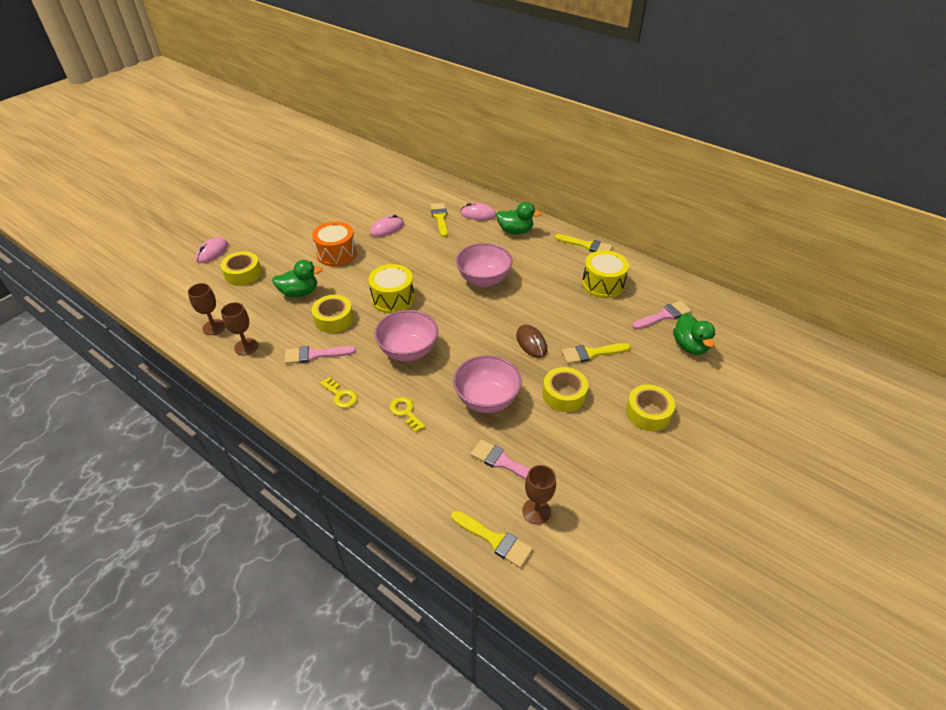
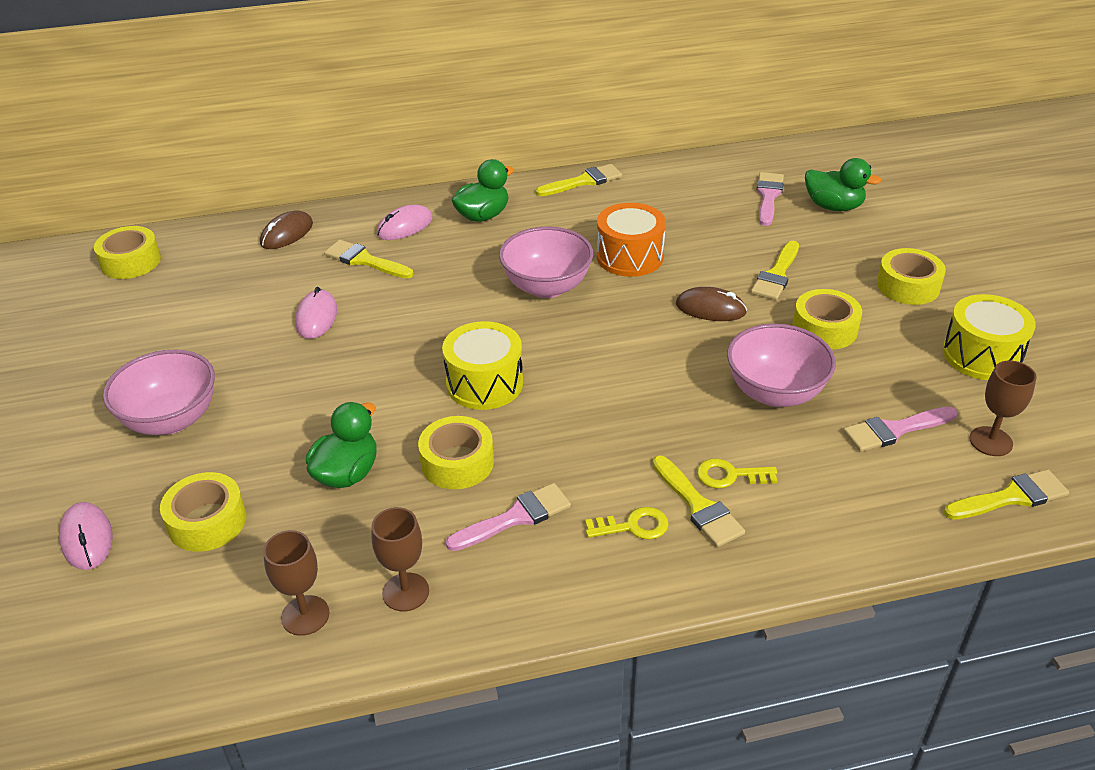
camera: 50 degrees left, 5 degrees down
(315, 355) = (515, 517): pink brush -> pink brush turned 150 degrees counterclockwise
(336, 254) = (304, 393): orange drum -> orange drum (630, 257)
(370, 165) = (131, 262): none -> yellow tape
(373, 411) = (698, 506): none -> yellow brush
(408, 351) = (612, 418): pink bowl -> pink bowl (171, 420)
(433, 188) = (287, 234): none -> brown mouse
(603, 284) = (668, 206): yellow drum -> yellow drum (981, 355)

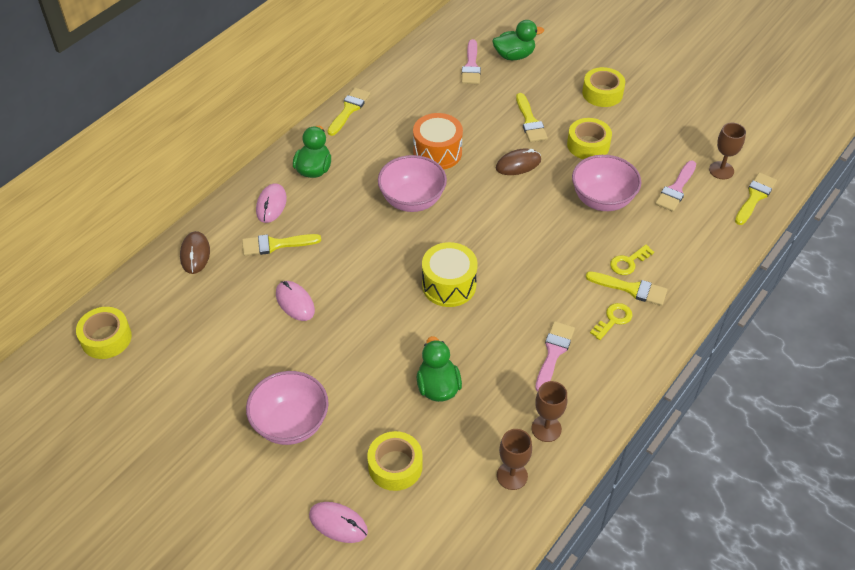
camera: 40 degrees left, 10 degrees up
(457, 462) = (489, 342): yellow tape -> none
(768, 196) = (471, 66): pink brush -> pink brush turned 150 degrees counterclockwise
(981, 355) = (674, 120): yellow drum -> none

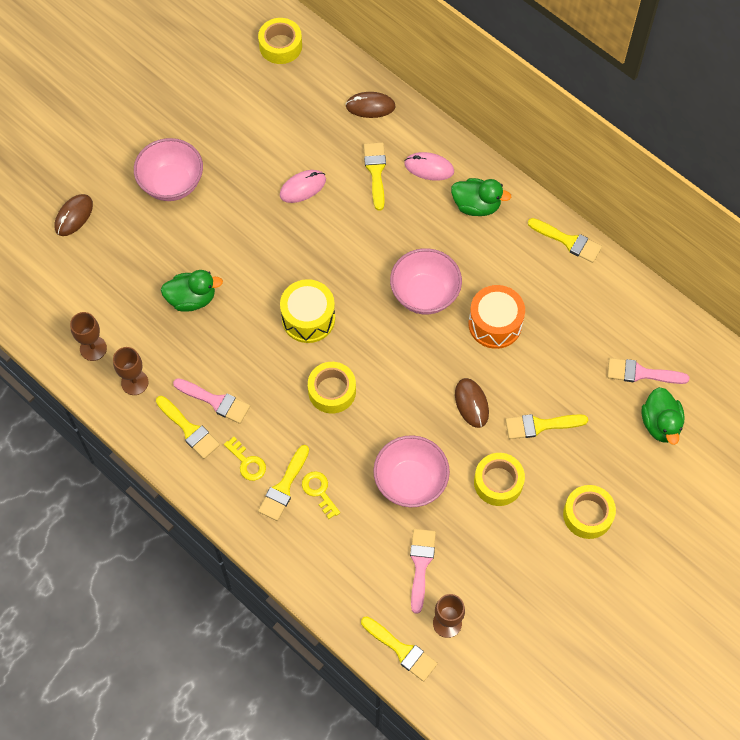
camera: 95 degrees right, 15 degrees up
(338, 523) = (74, 216): pink mouse -> brown mouse
(395, 466) = (118, 260): yellow tape -> yellow tape (332, 391)
(589, 372) = (189, 429): none -> yellow brush
(676, 189) = (420, 564): pink brush -> pink brush turned 60 degrees clockwise

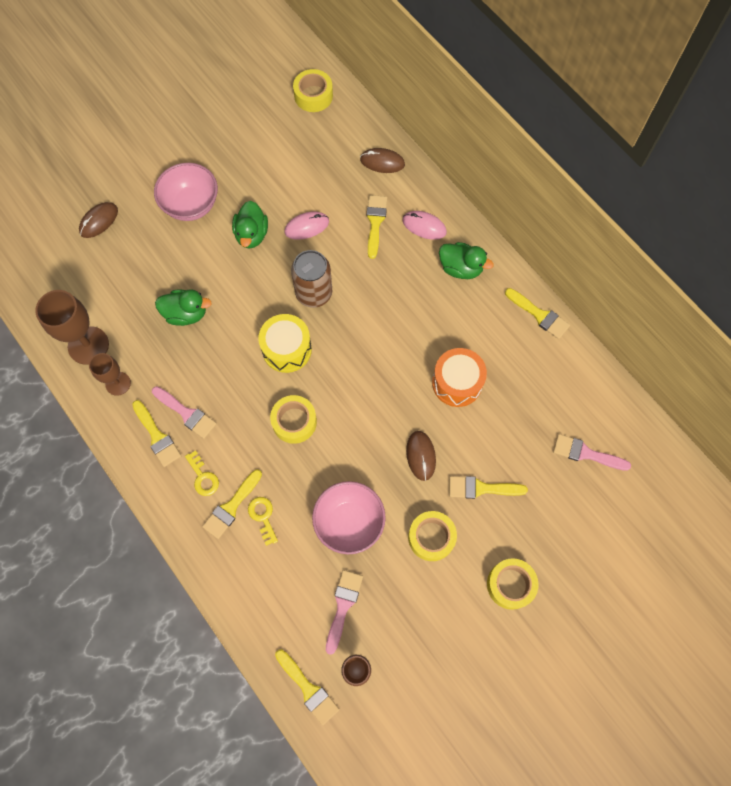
camera: 10 degrees right, 5 degrees up
(93, 348) = (88, 345): brown goblet -> brown goblet, size x1.65
(325, 256) = (314, 293): none -> brown can
(424, 294) = (397, 344): pink bowl -> none
(660, 424) = (595, 506): green duck -> green duck (251, 234)

